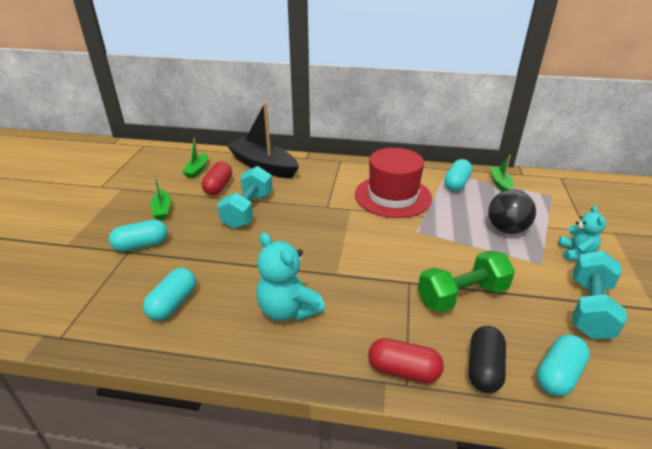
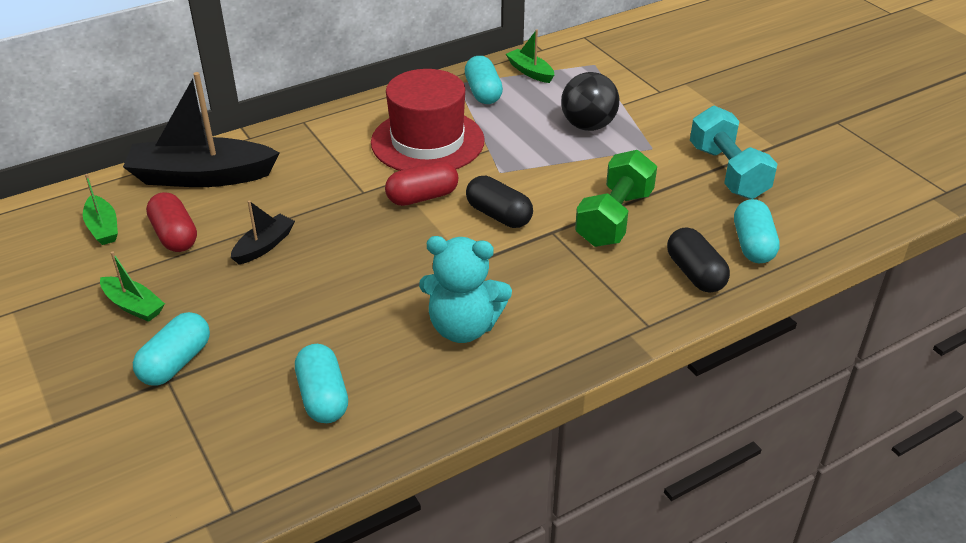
camera: 40 degrees left, 5 degrees up
(248, 210) = (264, 246): turquoise dumbbell -> black boat
(386, 255) = (498, 215): none -> black capsule
(403, 370) = (634, 315): red capsule -> red capsule (422, 197)
(576, 253) = (672, 121): turquoise teddy bear -> none

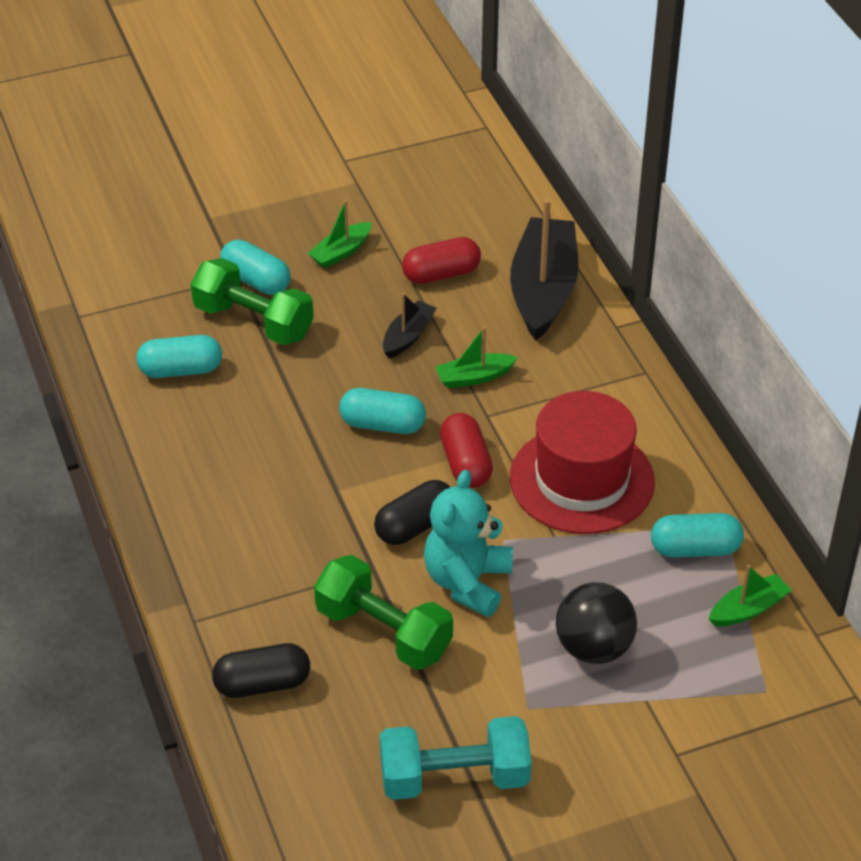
camera: 100 degrees right, 5 degrees up
(103, 228) = (466, 226): green boat -> green boat (474, 377)
(243, 353) = (254, 322): none -> green dumbbell
(264, 246) = (408, 336): black boat -> black boat turned 105 degrees counterclockwise
(463, 327) = (239, 473): turquoise teddy bear -> turquoise teddy bear (467, 582)
(752, 245) = (298, 757): turquoise capsule -> turquoise capsule (382, 424)

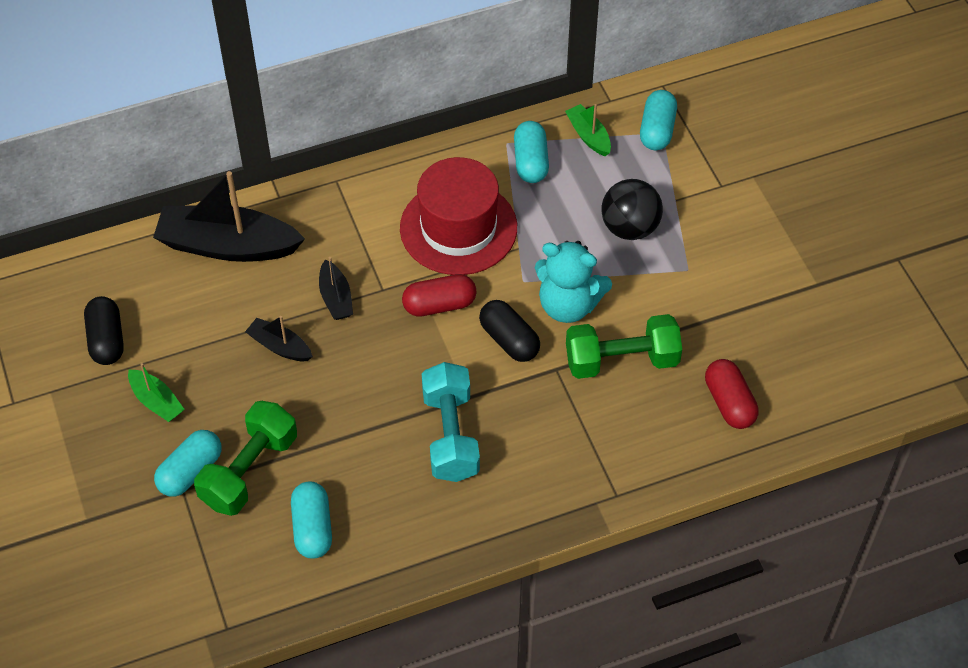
camera: 90 degrees left, 10 degrees up
(262, 684) = (679, 441): black capsule -> black capsule (106, 340)
(382, 424) = (391, 364): turquoise capsule -> turquoise capsule (657, 130)
(384, 632) = (621, 360): green dumbbell -> green dumbbell turned 45 degrees clockwise
(441, 274) = (197, 321): red capsule -> red capsule (729, 403)
(454, 777) = (755, 315): turquoise dumbbell -> turquoise dumbbell (450, 435)
(474, 377) = (336, 298): green boat -> black boat

